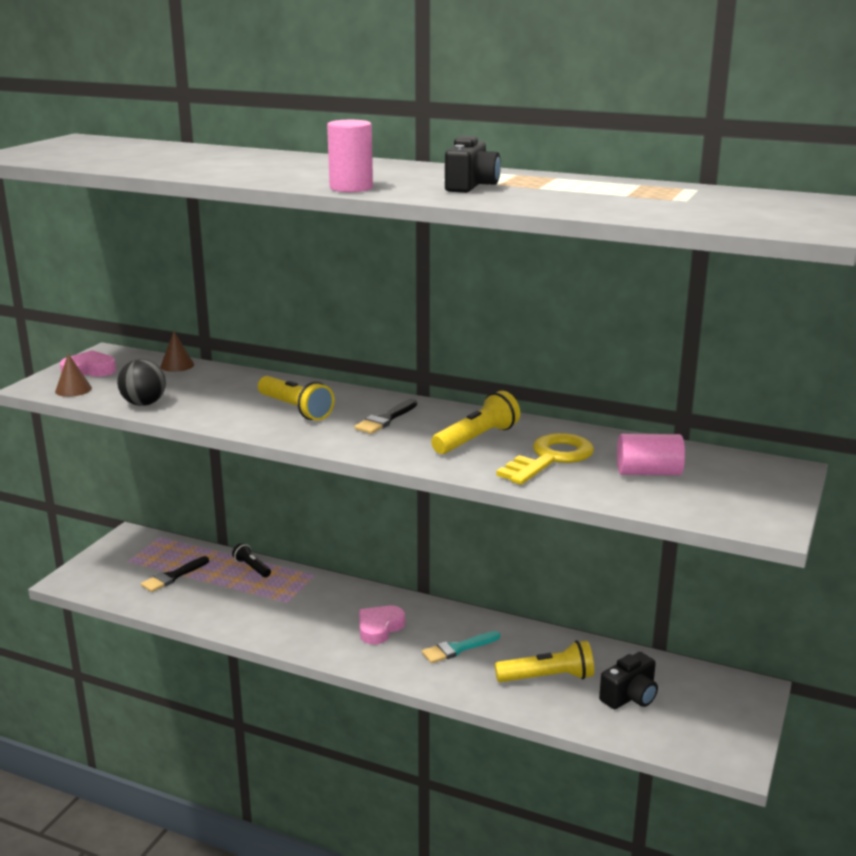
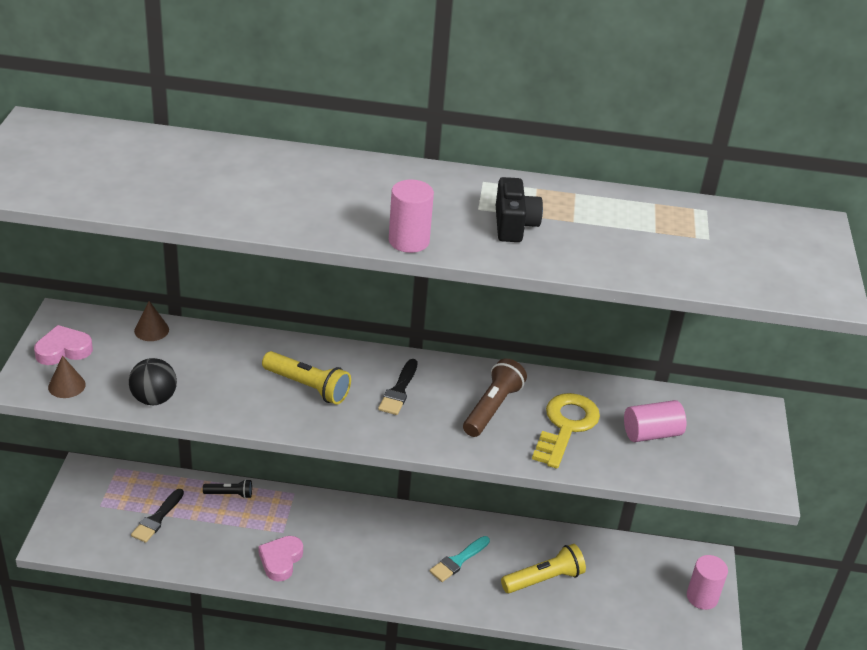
camera: 20 degrees left, 15 degrees up
(252, 567) = (230, 494): black flashlight -> black flashlight turned 150 degrees clockwise
(379, 628) = (380, 549): pink heart -> pink heart (281, 560)
(476, 439) = (492, 408): yellow flashlight -> brown flashlight
(630, 697) = (616, 587): black camera -> none
(734, 721) = (702, 597): none -> pink cylinder

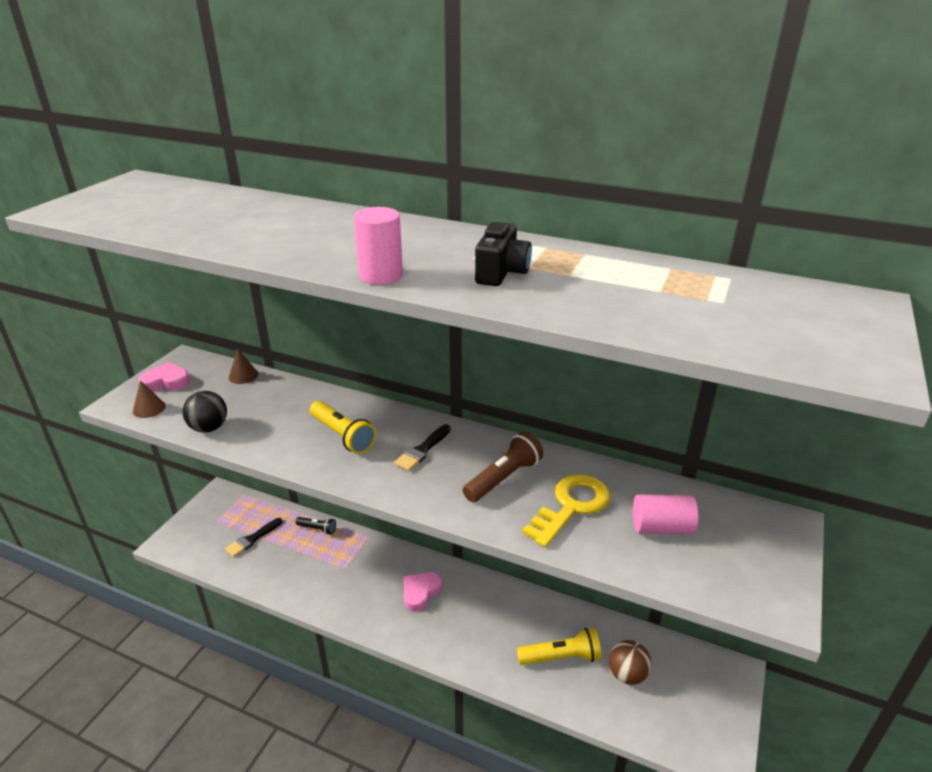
camera: 20 degrees right, 5 degrees down
(281, 560) = (332, 593): pink heart -> pink heart (420, 593)
(458, 561) = (485, 623): turquoise brush -> none
(611, 583) = (627, 674): none -> brown ball
(702, 597) = (720, 710): pink cylinder -> none

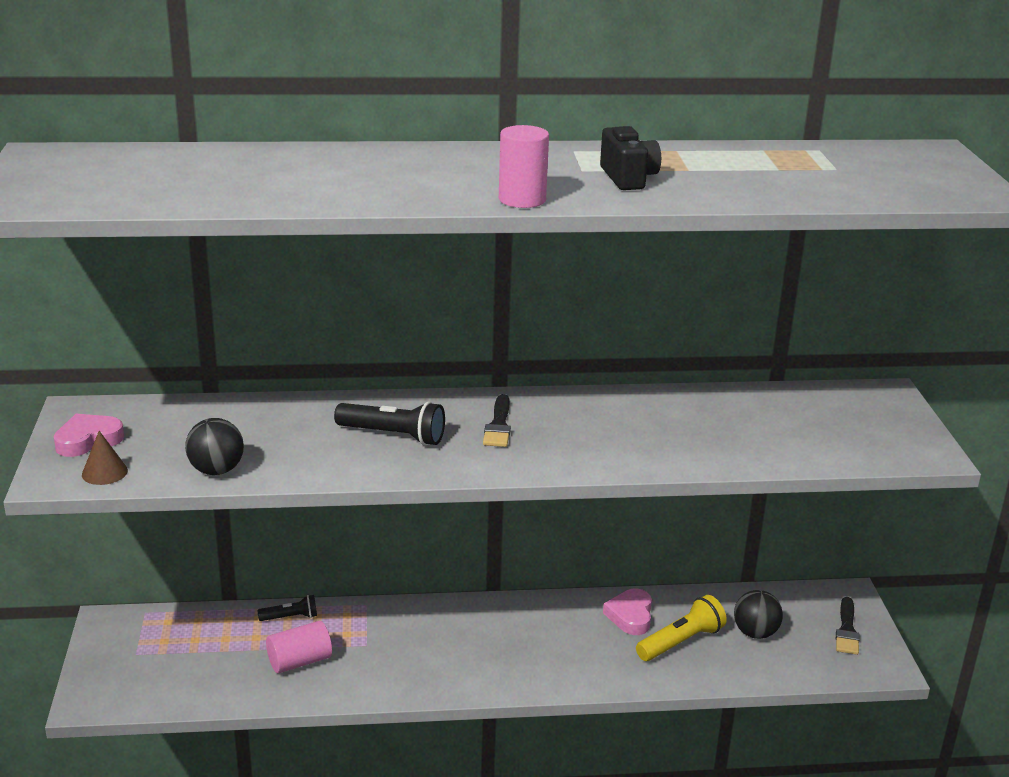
camera: 30 degrees left, 5 degrees down
(243, 376) = (188, 409): brown cone -> none
(252, 539) = (210, 656): black brush -> black brush (847, 630)
(342, 436) = (393, 435): yellow flashlight -> black flashlight
(420, 593) = (481, 638): pink heart -> pink heart (630, 616)
(503, 478) = (609, 427): brown flashlight -> none
(571, 506) = (697, 432): yellow key -> none
(627, 674) = (755, 633): brown ball -> black ball
(661, 527) = (790, 425): pink cylinder -> pink cylinder (300, 661)

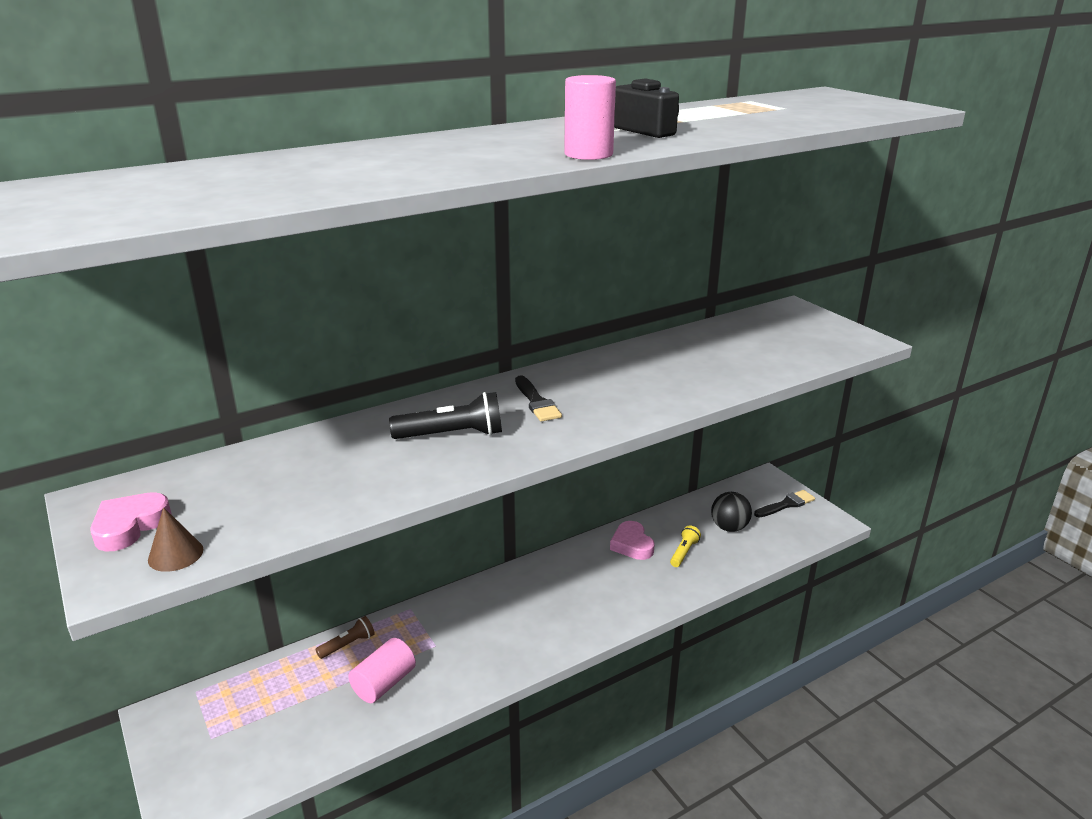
camera: 25 degrees left, 0 degrees up
(216, 470) = (303, 515): black ball -> none
(290, 617) = (348, 644): black flashlight -> brown flashlight
(681, 642) = (684, 552): yellow flashlight -> yellow flashlight, size x0.60
(847, 630) = (786, 504): black brush -> black brush turned 105 degrees counterclockwise

